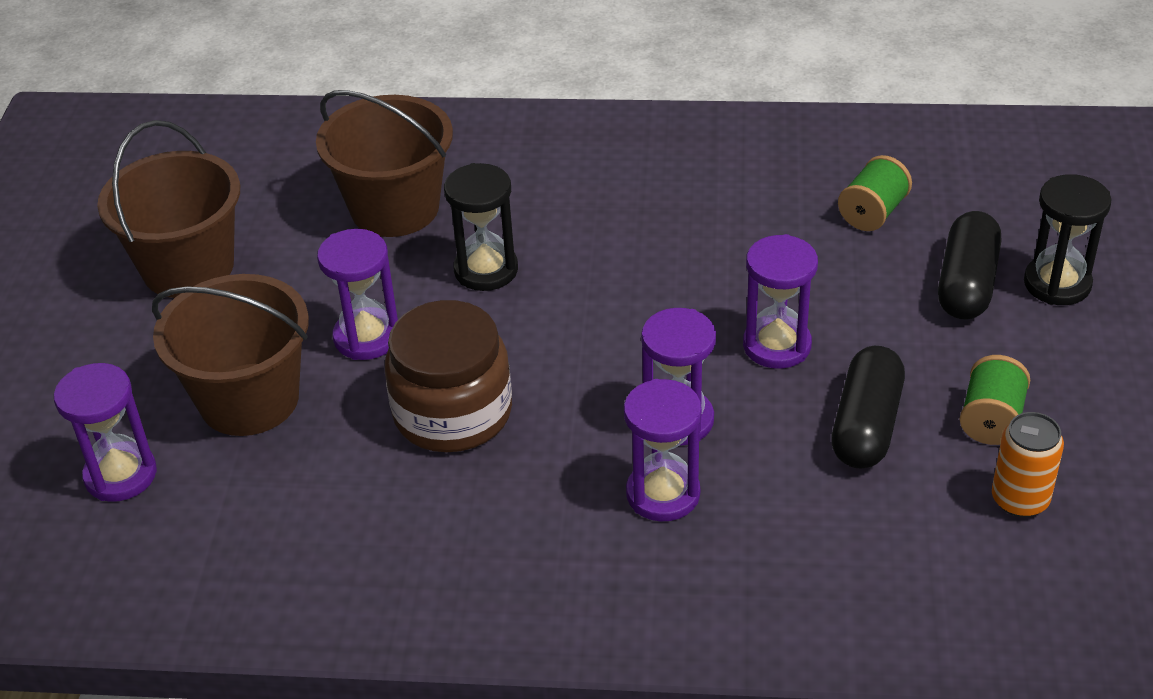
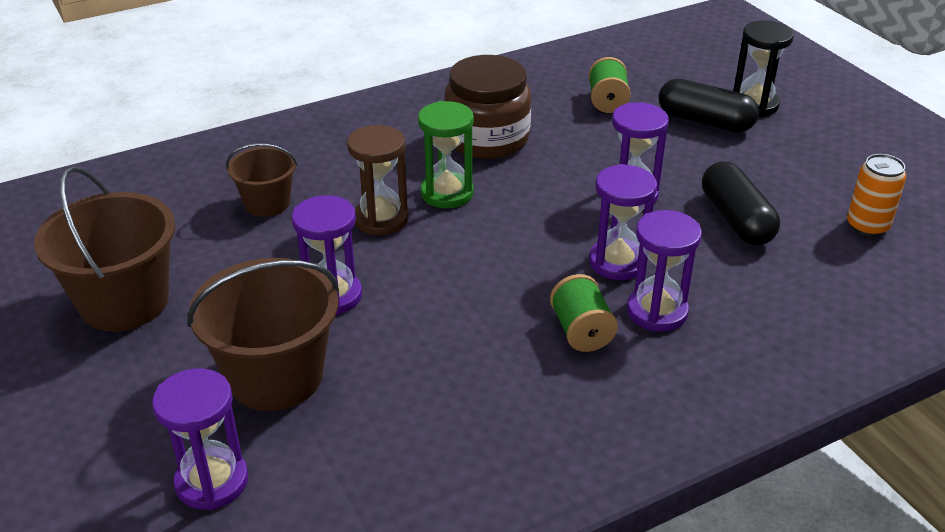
camera: 35 degrees left, 5 degrees down
(395, 208) = (267, 203): brown bucket -> brown bucket, size x0.58
(453, 413) = (453, 320): brown jar -> brown jar (487, 139)
(486, 270) = (381, 219): black hourglass -> brown hourglass
(579, 265) = (447, 193): none -> green hourglass
(966, 283) = (705, 121): black capsule -> black capsule turned 45 degrees counterclockwise
(991, 419) = (802, 189): green spool -> green spool (581, 331)

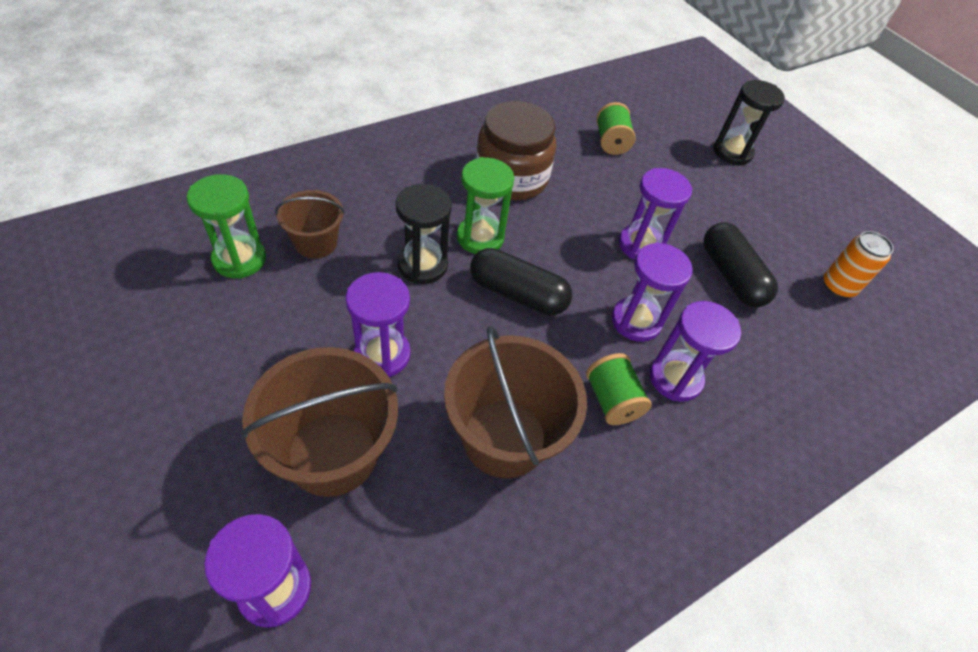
camera: 10 degrees left, 15 degrees up
(124, 302) = (180, 359): brown bucket -> brown bucket (504, 437)
(187, 219) = (239, 259): none -> green hourglass
(381, 219) = (422, 265): brown hourglass -> black hourglass
(705, 121) = (694, 168): black capsule -> black capsule (517, 294)

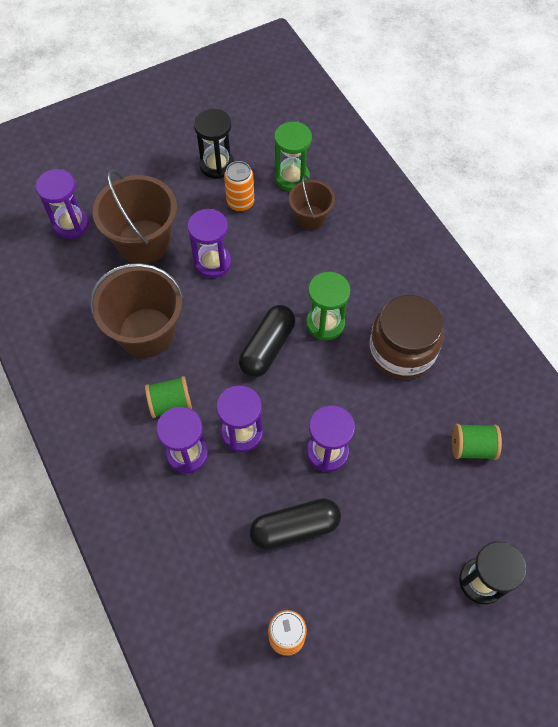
camera: 100 degrees right, 10 degrees up
(274, 320) = (240, 202): none -> orange can
(422, 265) = (293, 284): black hourglass -> black hourglass (217, 165)

